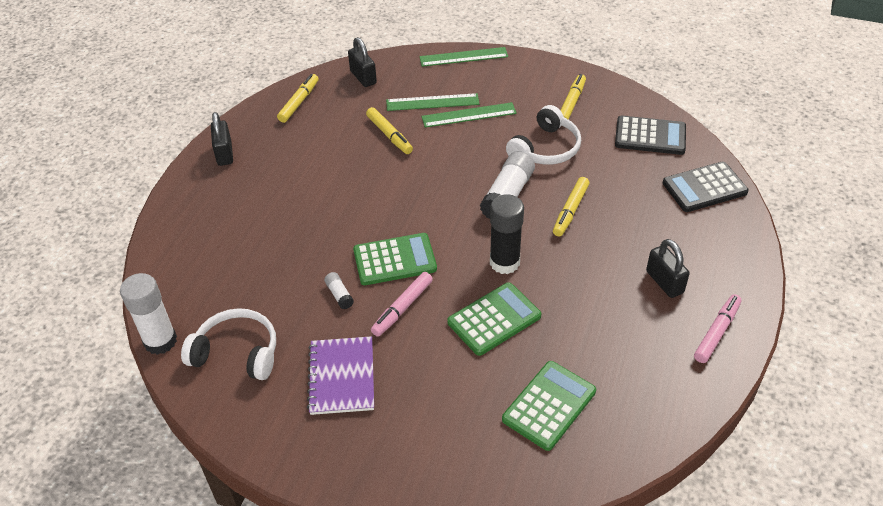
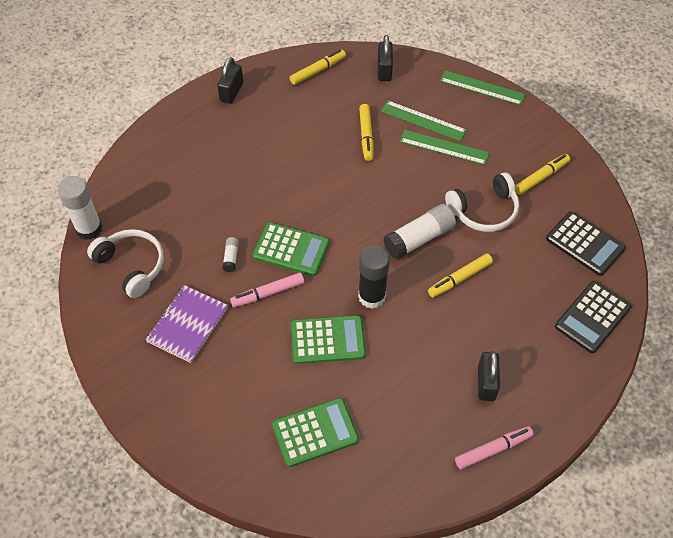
camera: 30 degrees right, 10 degrees up
(704, 188) = (592, 317): black calculator -> black calculator turned 60 degrees counterclockwise

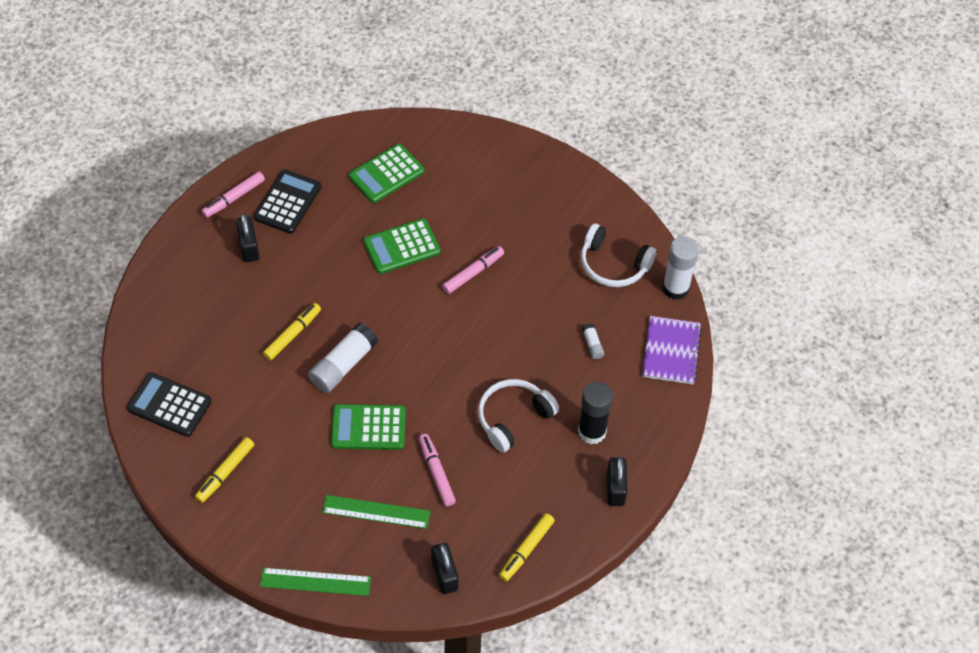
camera: 160 degrees right, 0 degrees up
(187, 325) = (533, 227): purple notebook -> purple notebook (671, 351)
(231, 257) = (523, 297): white glue stick -> white glue stick (592, 345)
(291, 250) = (468, 320): green calculator -> green calculator (368, 427)
(366, 135) = (436, 473): yellow marker -> pink marker
(372, 296) = (373, 295): black glue stick -> black glue stick (592, 431)
(444, 147) = (343, 482): green ruler -> none
(484, 211) = (282, 414): white headphones -> white headphones (513, 418)
(592, 317) = (156, 331): black calculator -> black calculator (287, 202)

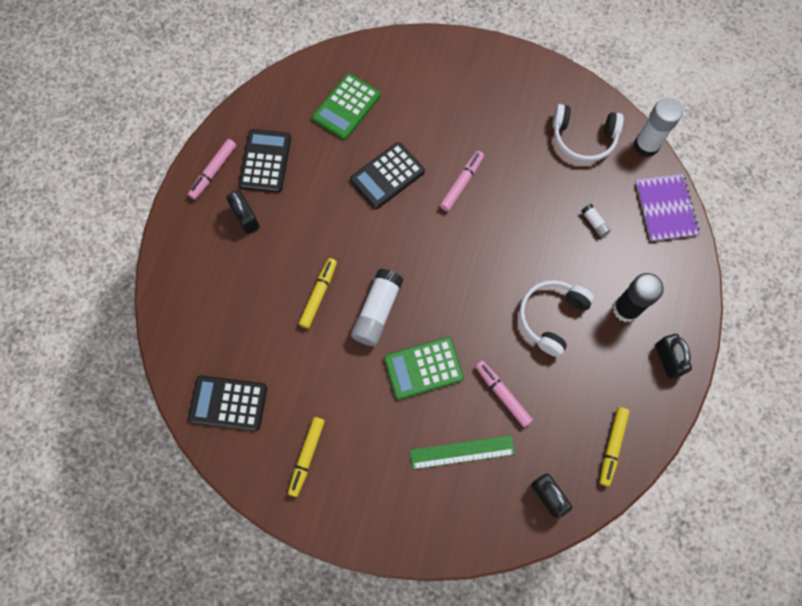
camera: 15 degrees left, 15 degrees up
(315, 581) = (432, 542): green ruler -> none
(401, 247) = (387, 176): green calculator -> black calculator

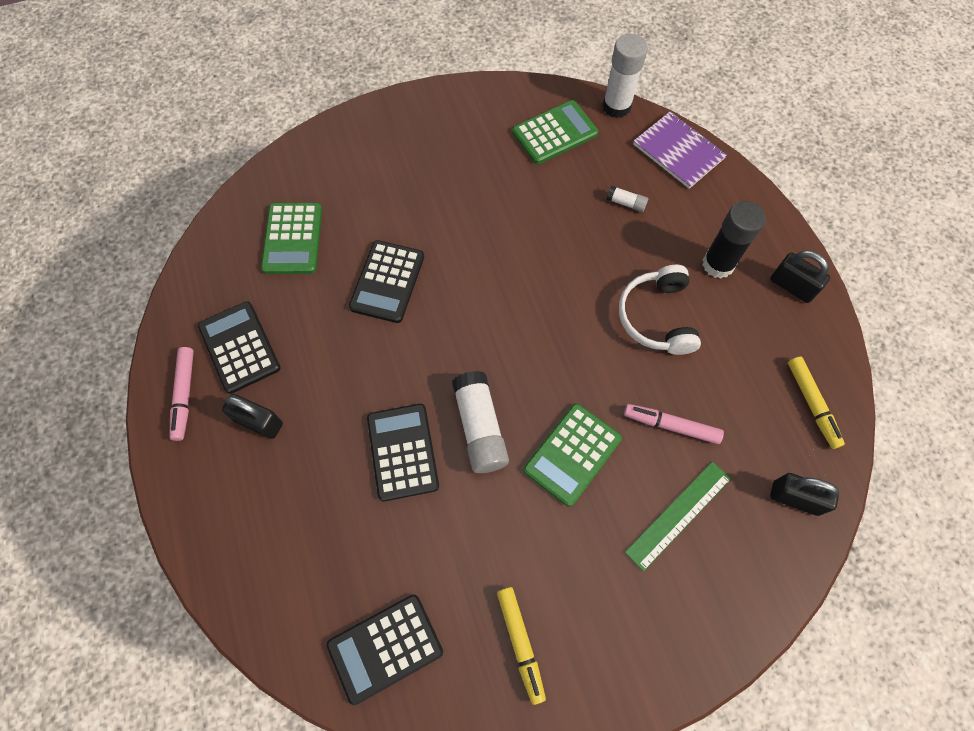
camera: 35 degrees left, 5 degrees down
(319, 294) = (403, 452): yellow marker -> black calculator
(461, 183) = (470, 243): pink marker -> none
(583, 138) = (555, 133): white headphones -> green calculator

